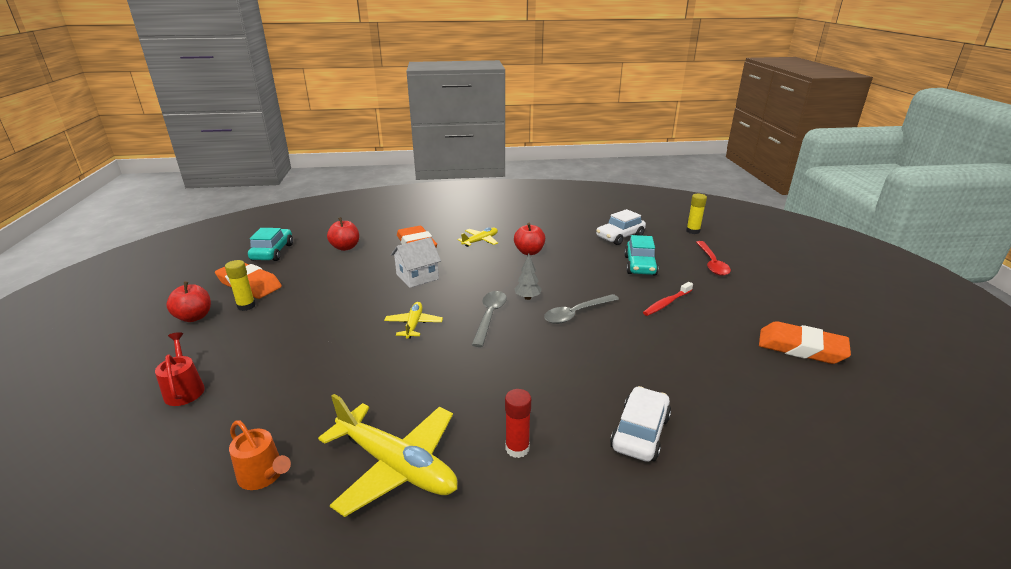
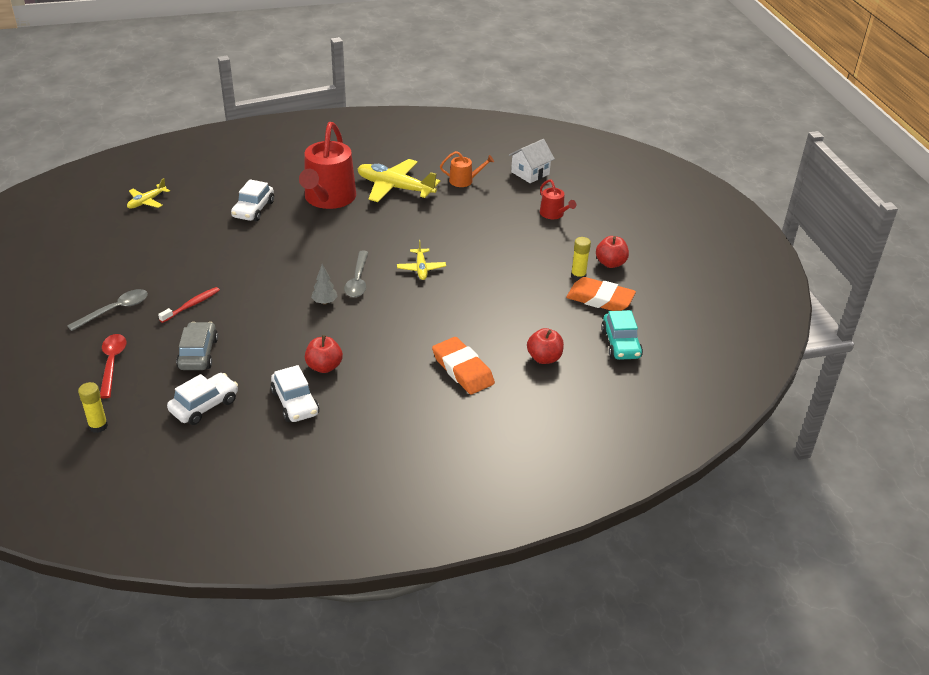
camera: 170 degrees right, 10 degrees up
(263, 475) = (464, 181): orange watering can -> orange watering can turned 150 degrees clockwise
(417, 276) = (440, 320): white house -> white house (530, 173)
(480, 241) = (386, 382): yellow plane -> yellow plane (147, 201)
(517, 448) = (328, 198): red glue stick -> red watering can
(551, 234) = (295, 403): none -> white car
(576, 313) = (280, 288): grey spoon -> grey spoon (115, 310)
(640, 265) = (198, 354): turquoise car -> grey car
(801, 348) = (101, 269): orange eraser -> none

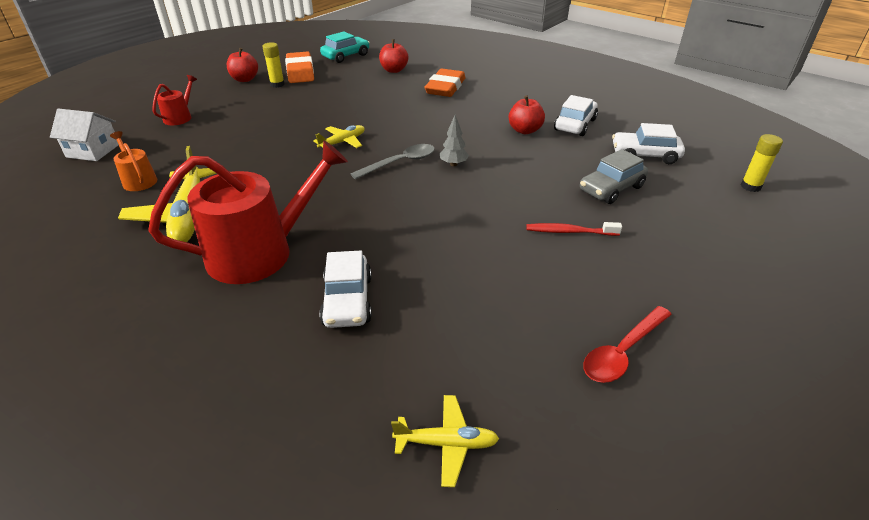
camera: 125 degrees left, 0 degrees up
(112, 363) = (703, 225): red spoon -> red spoon (622, 352)
(115, 310) = (659, 278): grey spoon -> none
(253, 209) = (347, 300): white car -> white car turned 105 degrees clockwise

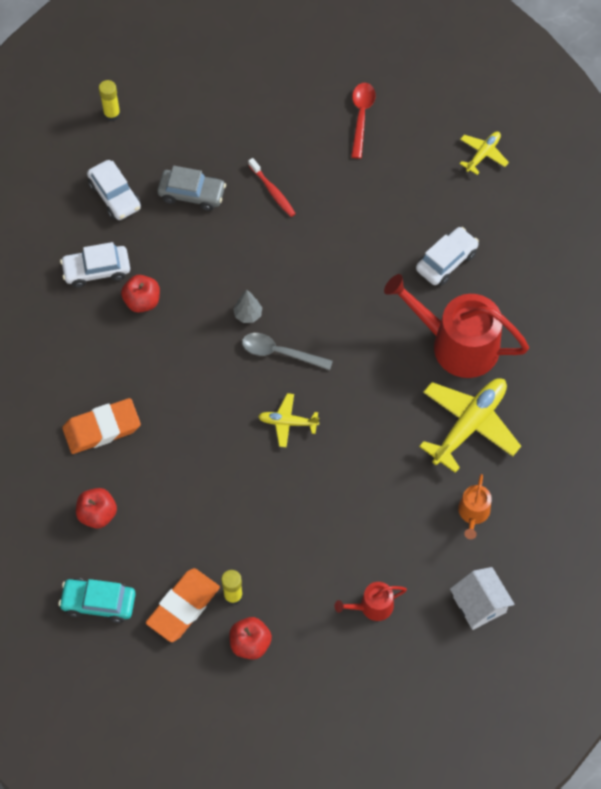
camera: 130 degrees left, 25 degrees up
(447, 443) = (483, 154): yellow plane -> yellow plane turned 75 degrees clockwise
(622, 352) = (361, 117): red spoon -> red spoon turned 90 degrees counterclockwise

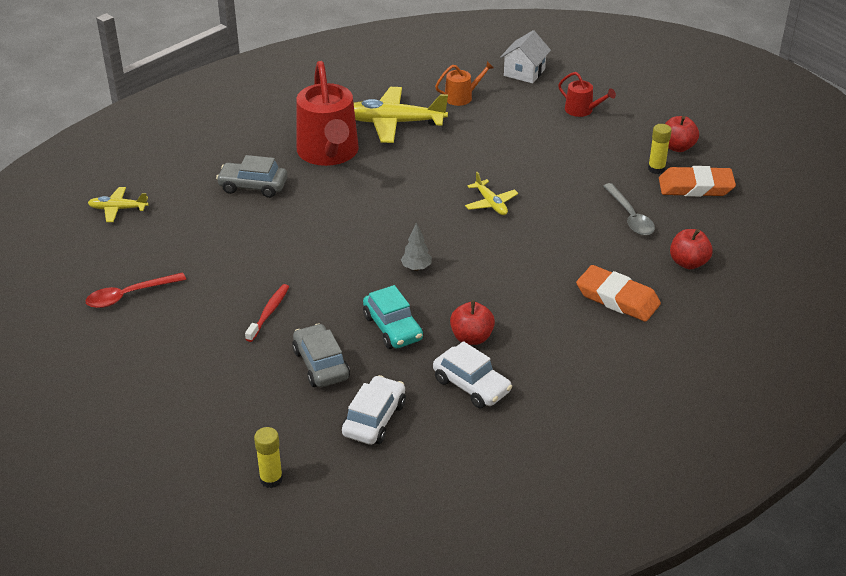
camera: 125 degrees left, 25 degrees down
(98, 603) = (750, 227): turquoise car -> turquoise car (393, 328)
(280, 353) = (433, 234): grey spoon -> grey spoon (630, 216)
(446, 261) = (253, 186): white car -> grey car

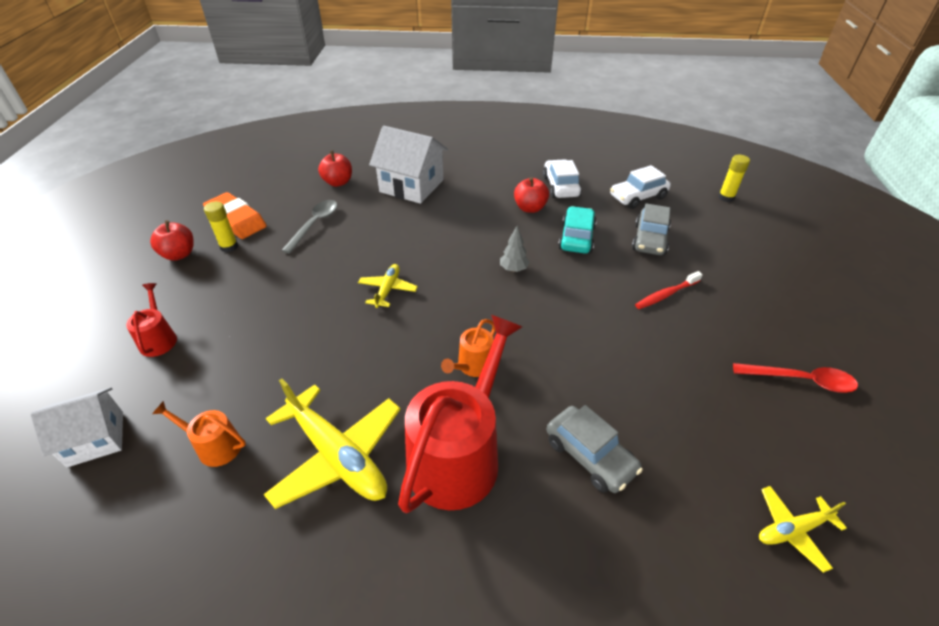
camera: 140 degrees left, 5 degrees up
(118, 209) = (792, 530): yellow plane -> yellow plane turned 120 degrees clockwise
(369, 192) = (473, 366): none -> orange watering can
(617, 298) = (411, 186): orange eraser -> white house

